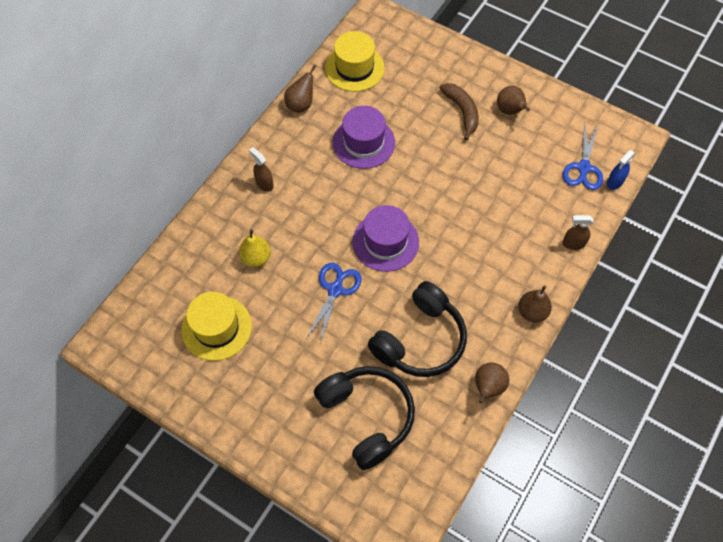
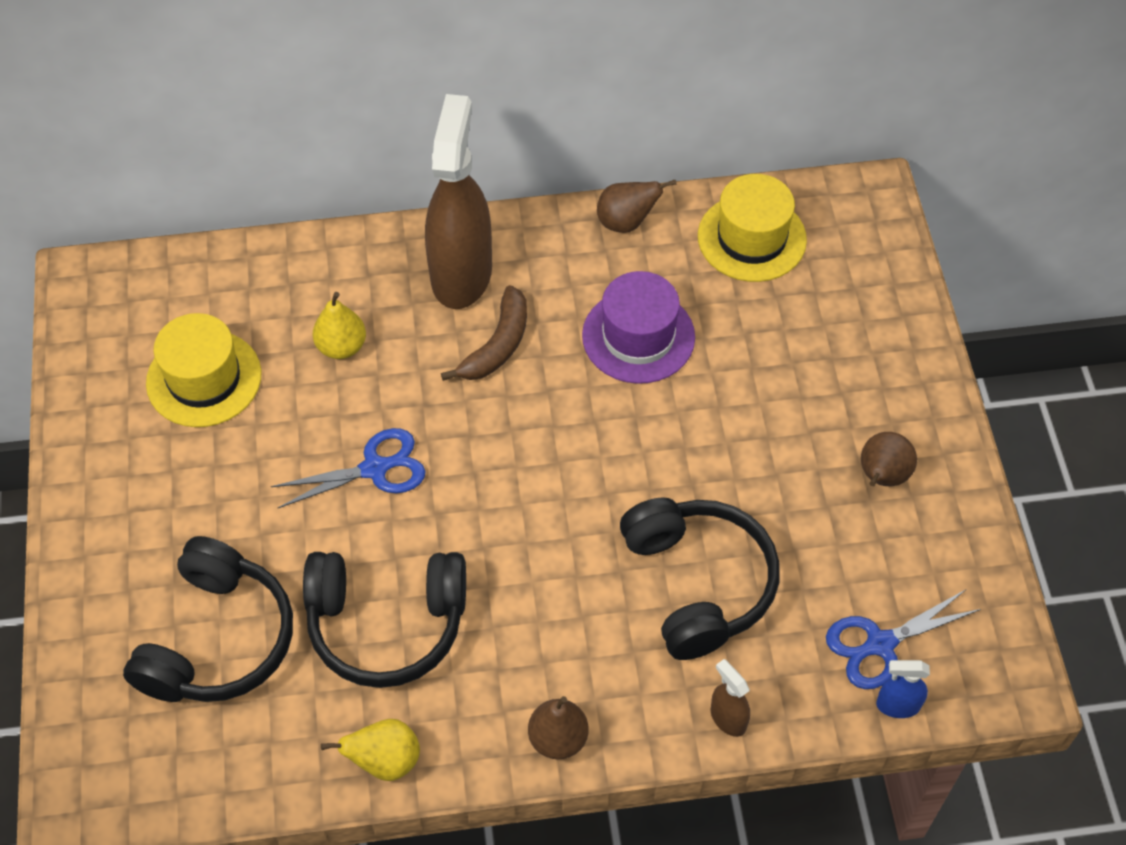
camera: 50 degrees right, 5 degrees down
(264, 184) = (461, 273): brown spray bottle -> brown spray bottle, size x2.44
(385, 242) = (503, 475): purple hat -> none
(462, 112) = (815, 417): brown banana -> brown banana (497, 345)
(488, 387) = (385, 761): brown pear -> yellow pear
(503, 209) = (698, 583): none -> black headphones

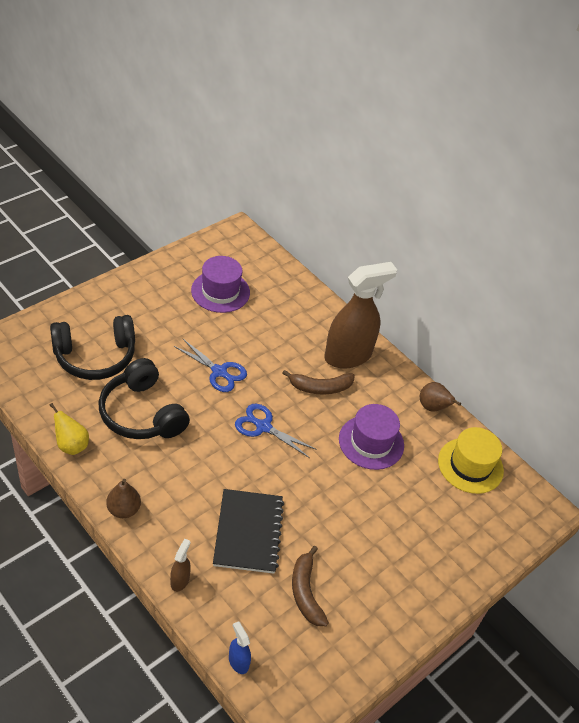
camera: 50 degrees right, 10 degrees down
(204, 378) = (220, 291): yellow hat -> purple hat
(341, 346) = (273, 330): yellow pear -> none
(698, 583) = (248, 532): black headphones -> black notebook
(836, 561) = (306, 592): none -> brown banana
(879, 644) = (269, 636): blue scissors -> blue scissors (263, 426)
(881, 477) = (373, 592): brown pear -> none

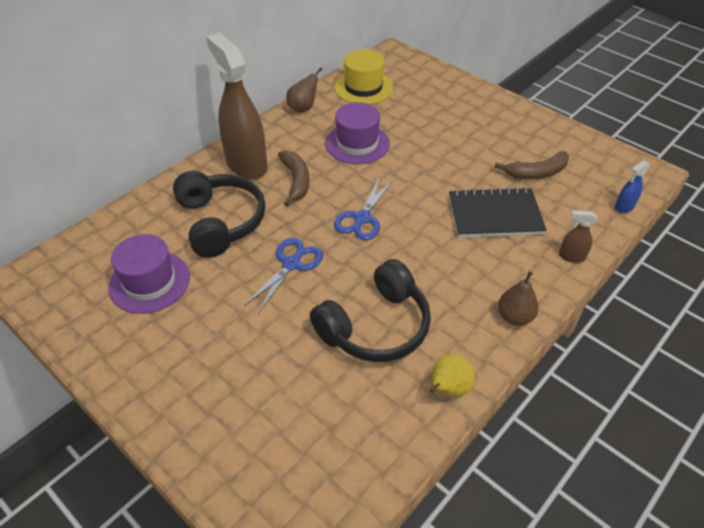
camera: 90 degrees left, 0 degrees up
(95, 356) = (291, 399): black headphones -> black headphones (221, 222)

